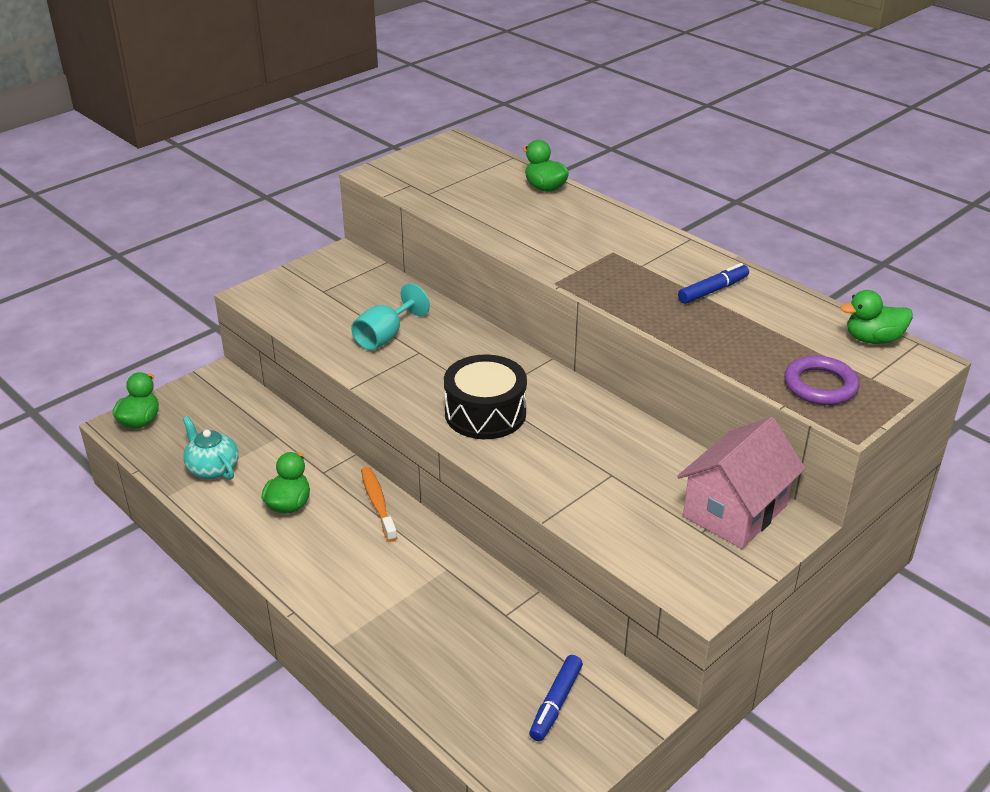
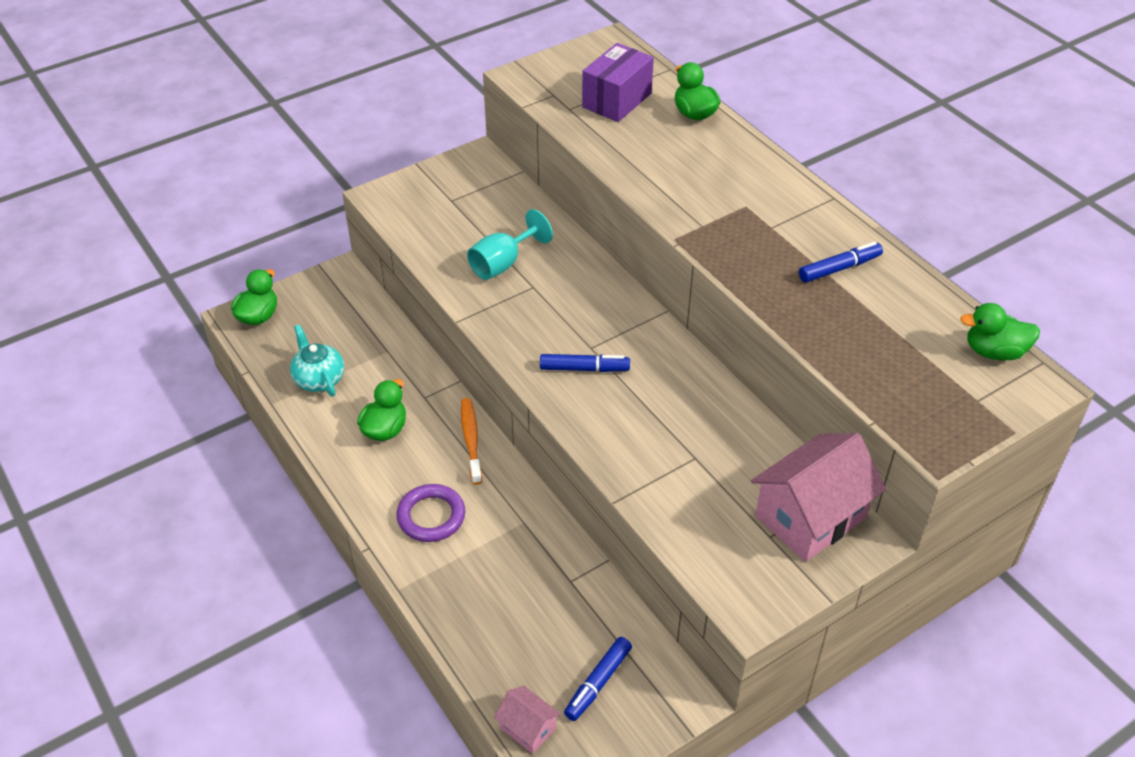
camera: 10 degrees right, 10 degrees up
(471, 184) = (617, 100): none -> purple box
(485, 413) = (584, 368): black drum -> blue marker
(494, 756) = (527, 728): none -> pink house
(820, 385) = (919, 402): purple ring -> purple ring (431, 516)

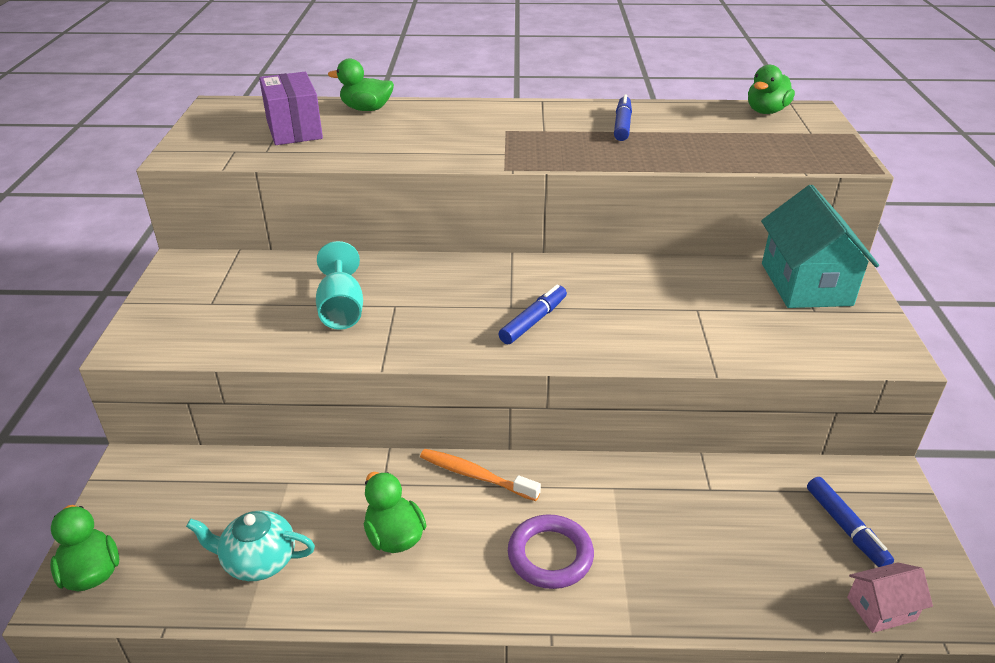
camera: 55 degrees left, 10 degrees down
(810, 517) = (806, 284): pink house -> turquoise house

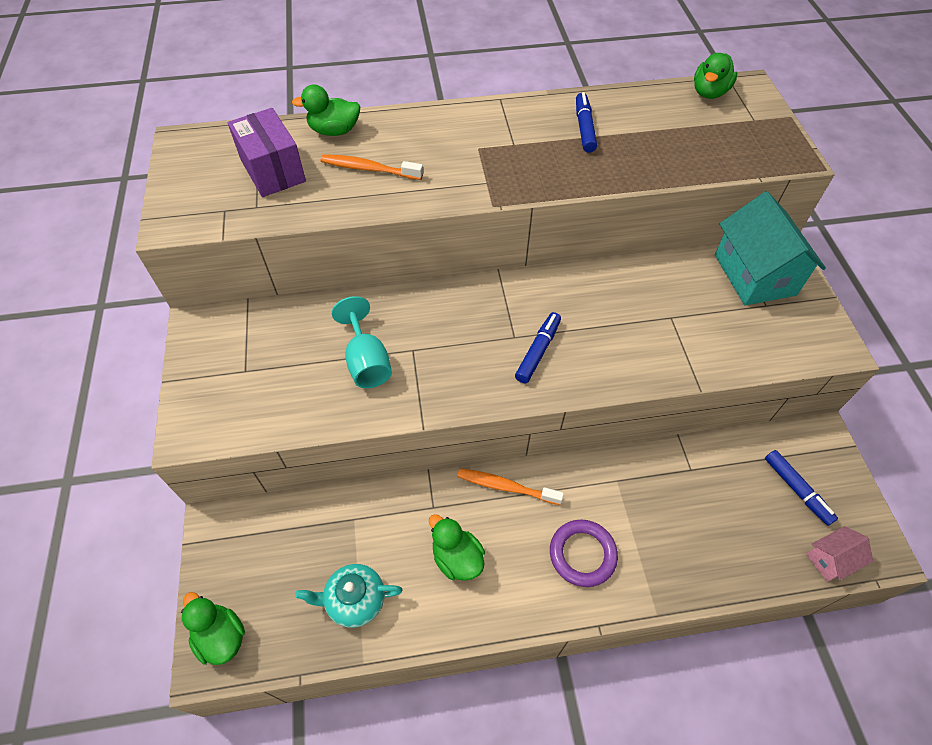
camera: 10 degrees left, 20 degrees up
(388, 135) = (369, 169): none -> orange toothbrush

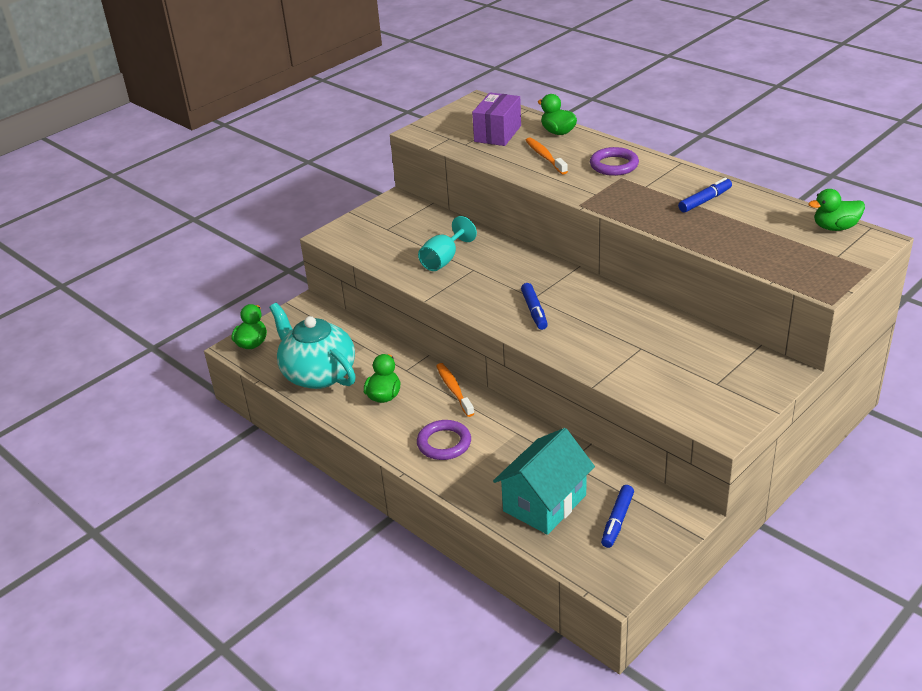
camera: 55 degrees right, 20 degrees down
(355, 600) = (318, 374): turquoise teapot -> turquoise teapot, size x1.80
(450, 138) = (614, 165): none -> purple ring
(538, 351) = (534, 311): blue marker -> blue marker turned 90 degrees clockwise
(754, 274) = (740, 366): turquoise house -> turquoise house (544, 503)
(830, 559) = (577, 560): pink house -> none

